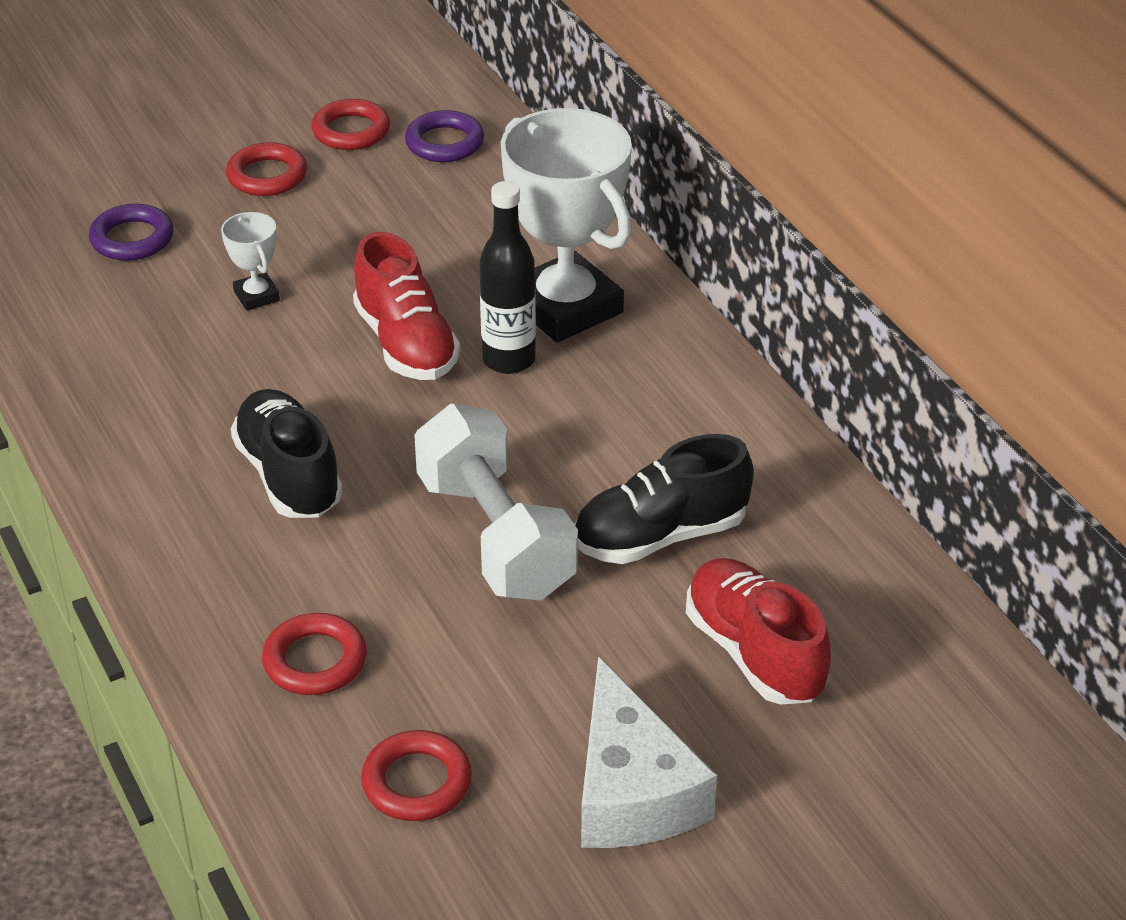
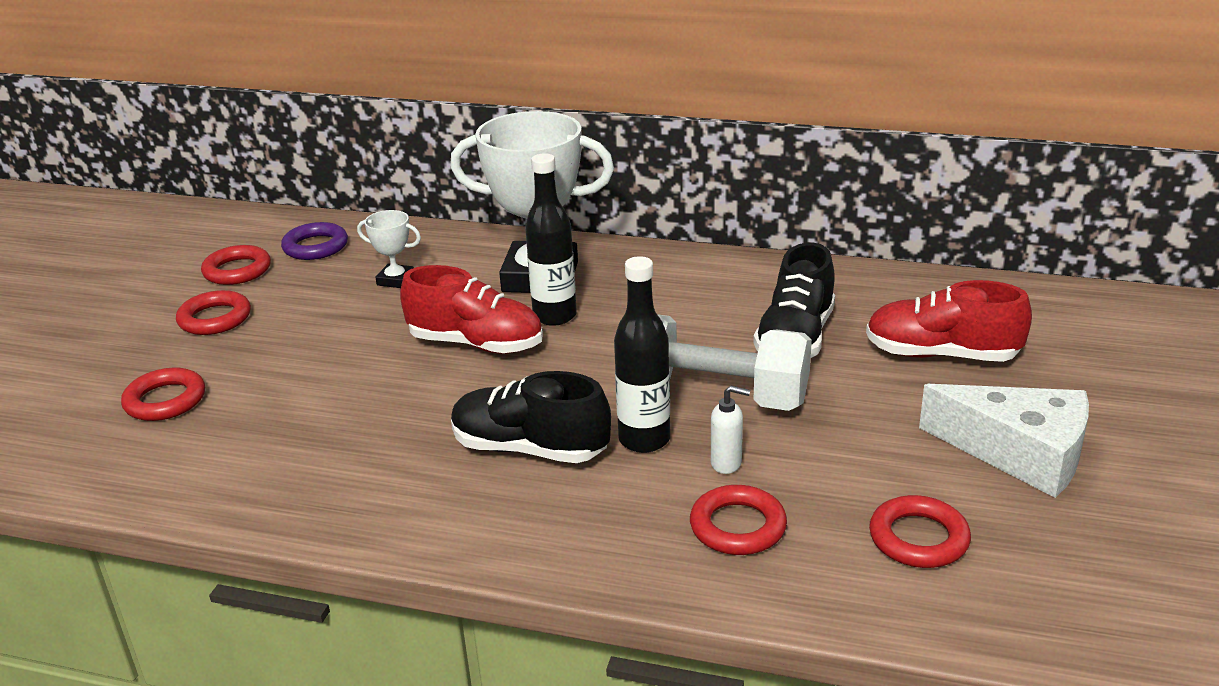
camera: 45 degrees left, 10 degrees down
(132, 239) = (165, 400): purple ring -> red ring
(257, 296) = (325, 377): white trophy -> white trophy (395, 280)
(377, 534) = (644, 440): none -> black bottle
(398, 604) = (727, 463): none -> white soap dispenser

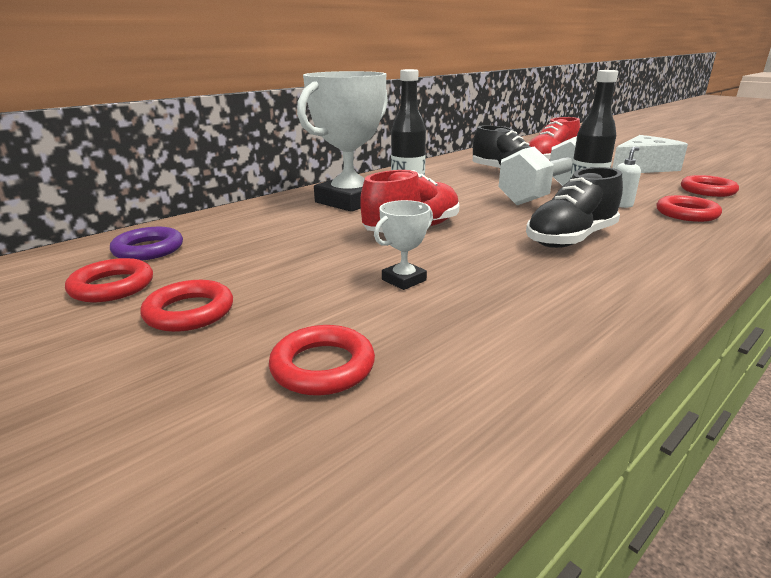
camera: 60 degrees left, 5 degrees down
(395, 280) = (271, 234): white trophy -> white trophy (404, 280)

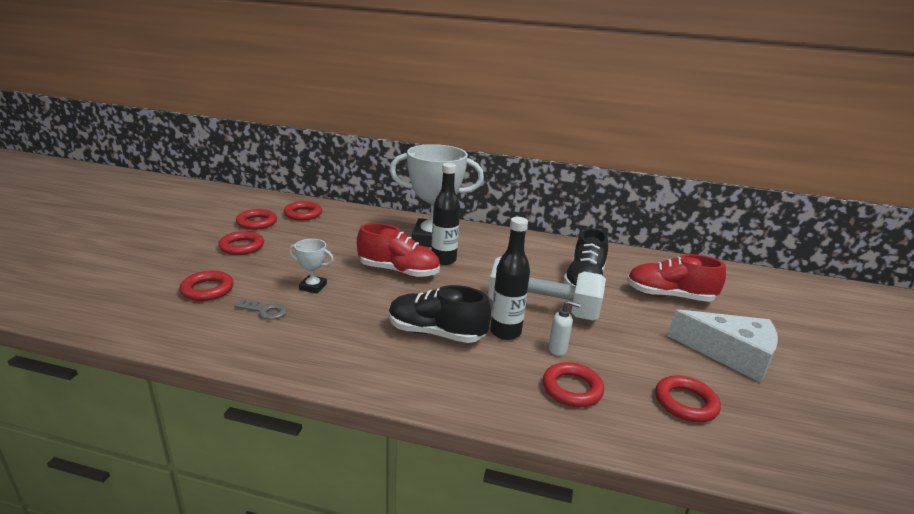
camera: 55 degrees right, 0 degrees up
(148, 249) = (303, 214): purple ring -> red ring
(448, 324) = (265, 311): none -> grey key

